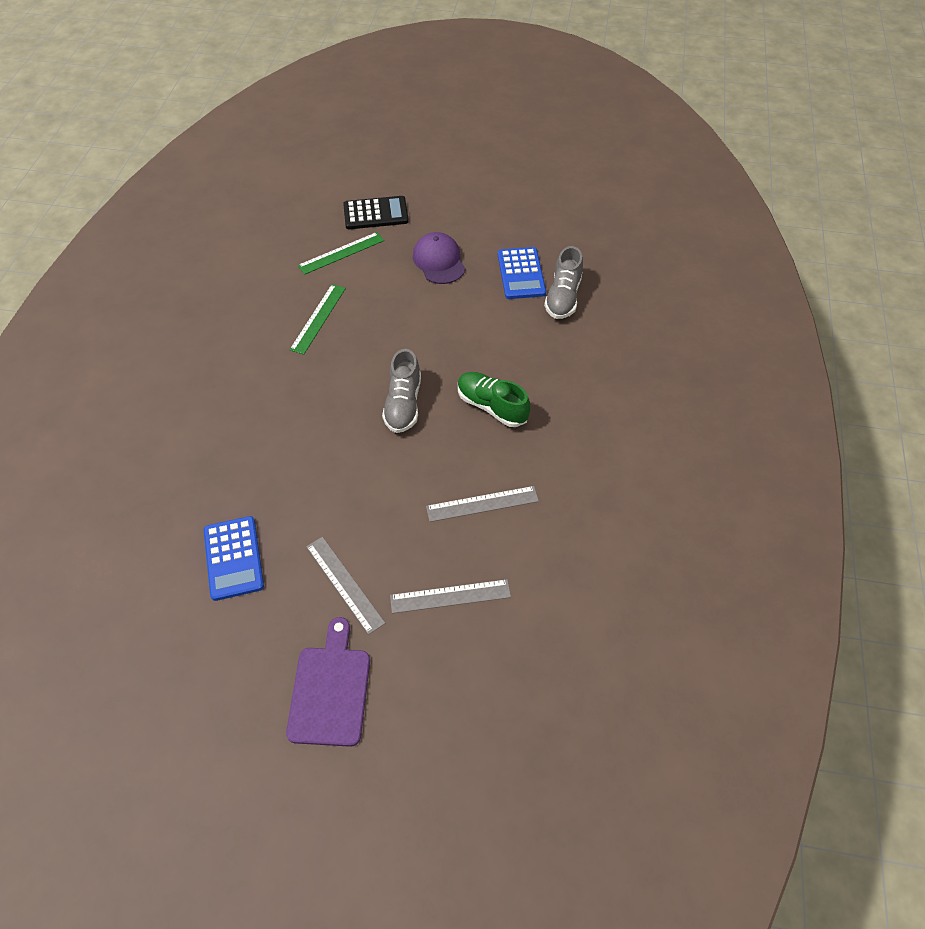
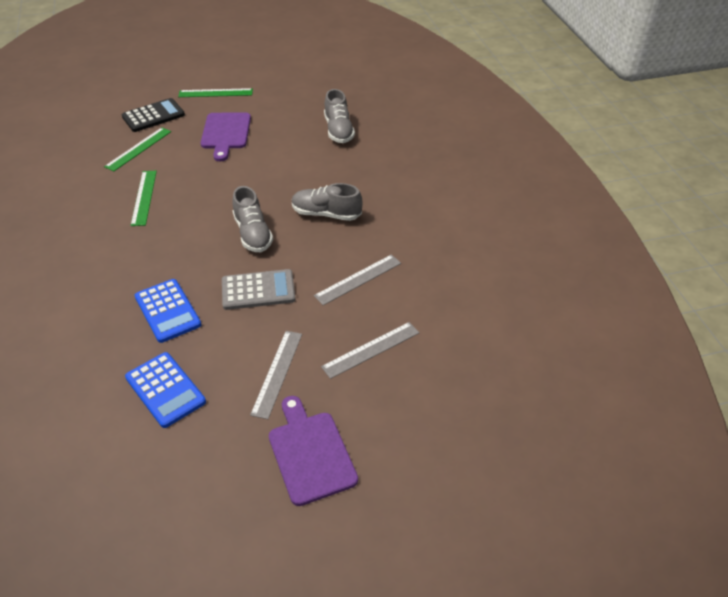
camera: 25 degrees left, 10 degrees down
(344, 584) = (277, 373): grey ruler -> grey ruler turned 75 degrees clockwise
(374, 477) = (258, 290): none -> grey calculator
(439, 261) = (226, 133): purple cap -> purple cutting board
(454, 202) = (215, 93): none -> green ruler
(491, 406) = (326, 214): green shoe -> grey shoe
(521, 274) = (297, 124): blue calculator -> blue calculator (167, 311)

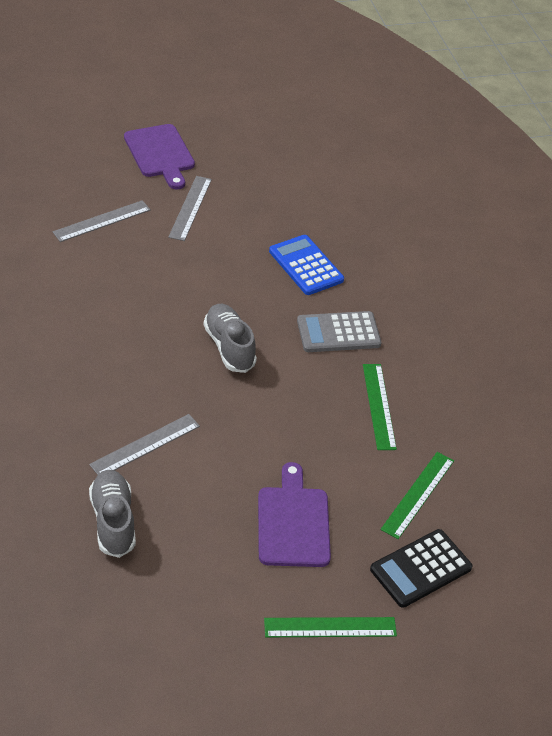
camera: 175 degrees right, 0 degrees up
(165, 390) = (288, 201): blue calculator -> none
(258, 290) = (215, 281): grey calculator -> grey calculator (338, 333)
(326, 214) = (139, 370): grey shoe -> none
(358, 279) = (107, 287): grey ruler -> grey ruler (145, 445)

